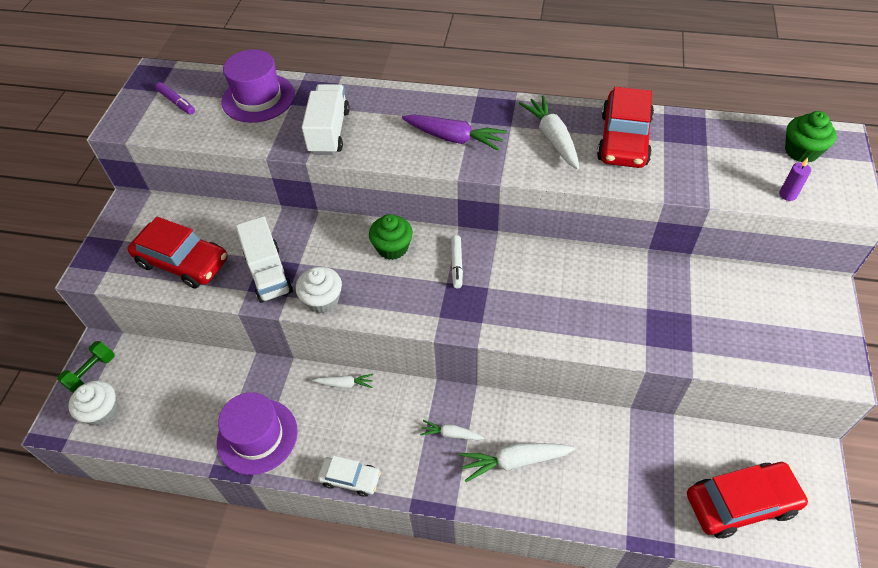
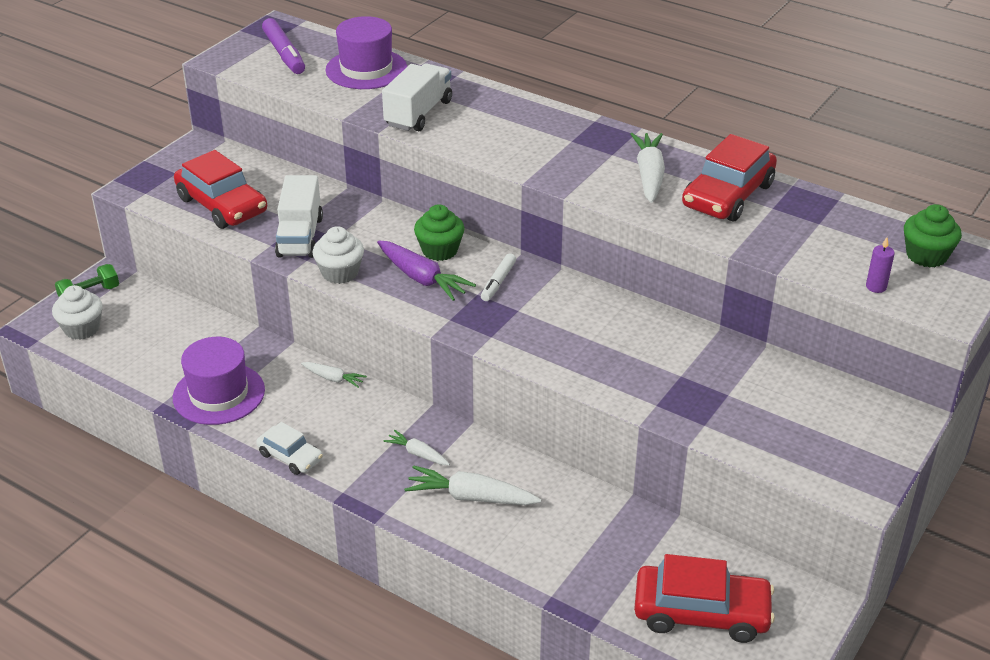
camera: 20 degrees right, 15 degrees down
(176, 102) = (284, 54): purple marker -> purple marker, size x1.59
(454, 138) = (543, 149): purple carrot -> purple carrot (422, 278)

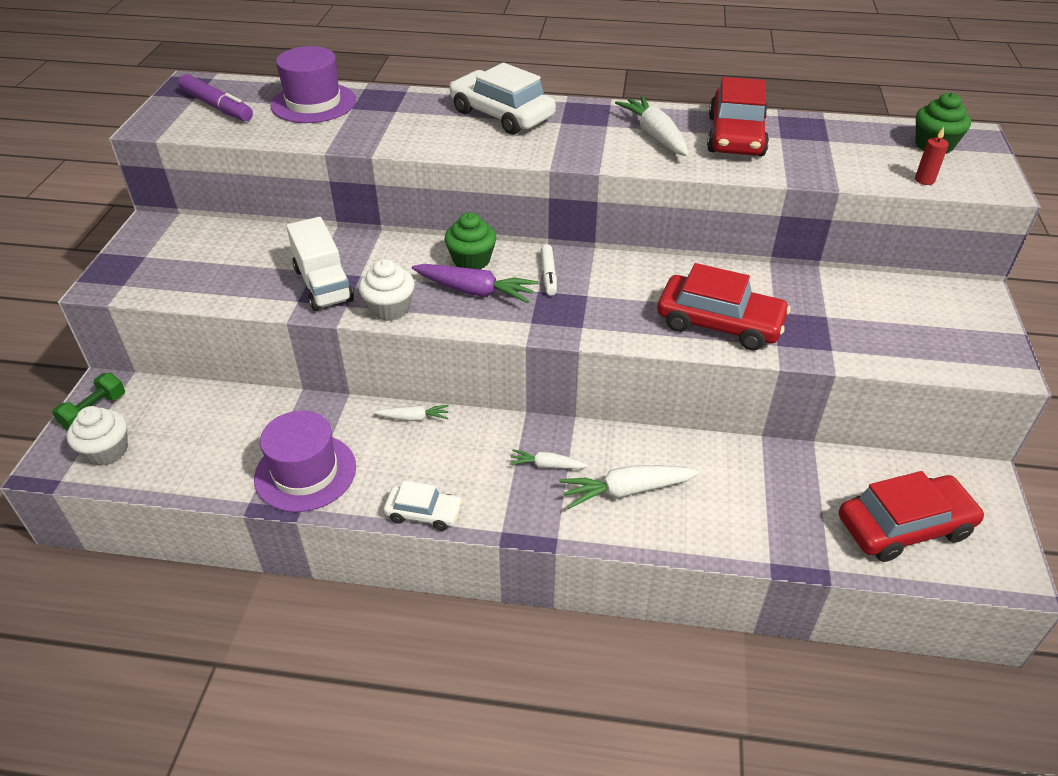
camera: 25 degrees left, 5 degrees up
(222, 205) = (218, 275): red car -> red car (719, 323)
(418, 113) = (397, 131): white truck -> none
(523, 120) = (502, 115): none -> white car
(876, 287) = (924, 180): purple candle -> red candle

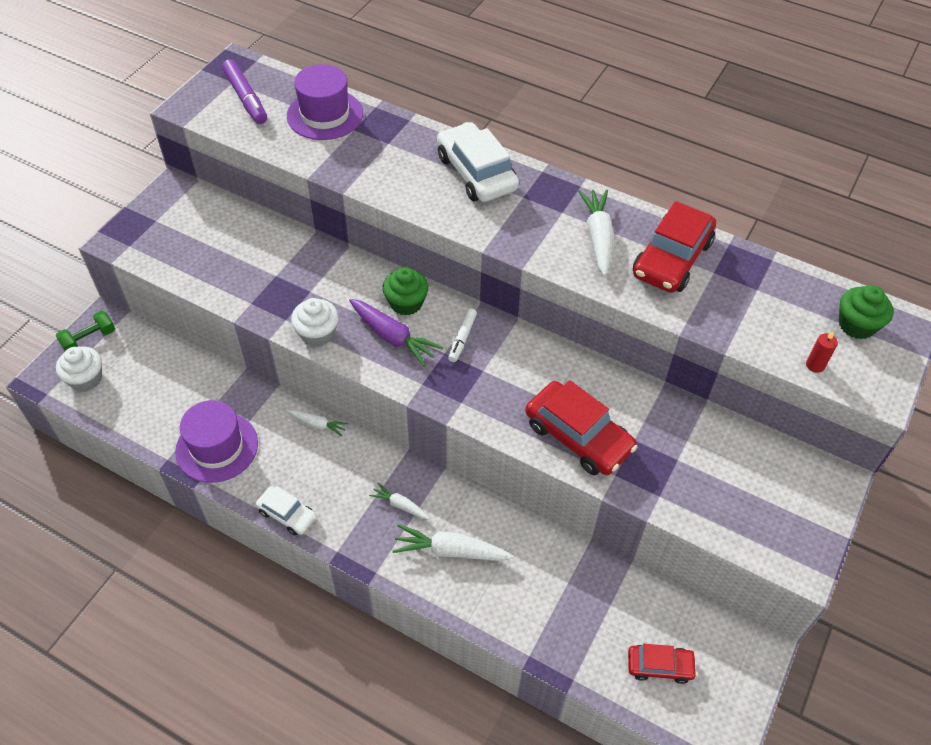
camera: 20 degrees right, 10 degrees up
(323, 285) = (277, 292): white truck -> none
(904, 526) = (659, 666): red car -> red car, size x0.57

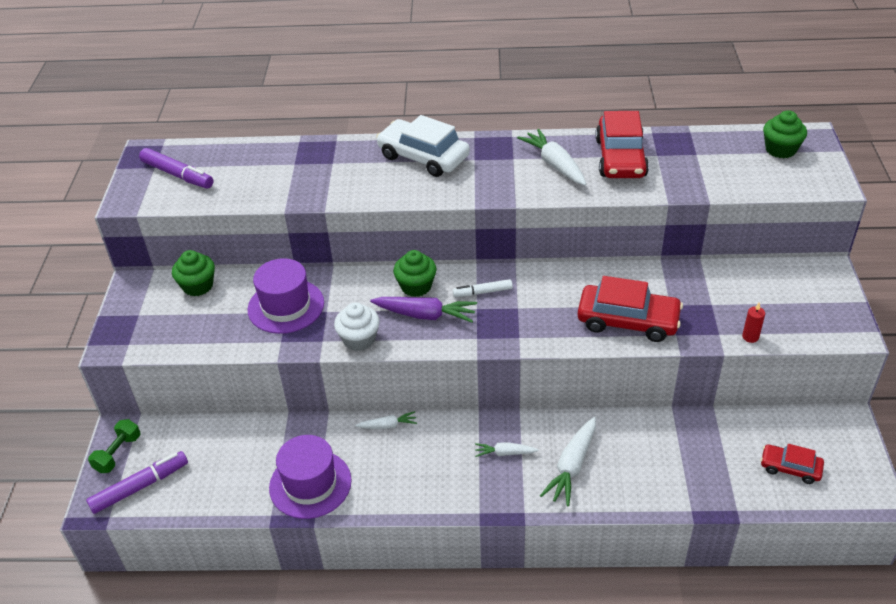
camera: 25 degrees left, 10 degrees down
(86, 379) = (140, 487): white cupcake -> purple marker
(221, 214) = (198, 286): none -> green cupcake
(287, 514) = (414, 506): white car -> none
(325, 115) = (260, 162): purple hat -> purple hat (286, 306)
(450, 551) = (572, 466): white carrot -> white carrot turned 45 degrees counterclockwise
(462, 338) = (482, 292): white marker -> white marker turned 90 degrees clockwise
(659, 666) = (790, 468): red car -> red car turned 135 degrees counterclockwise
(815, 365) = (775, 185): red candle -> red candle (750, 337)

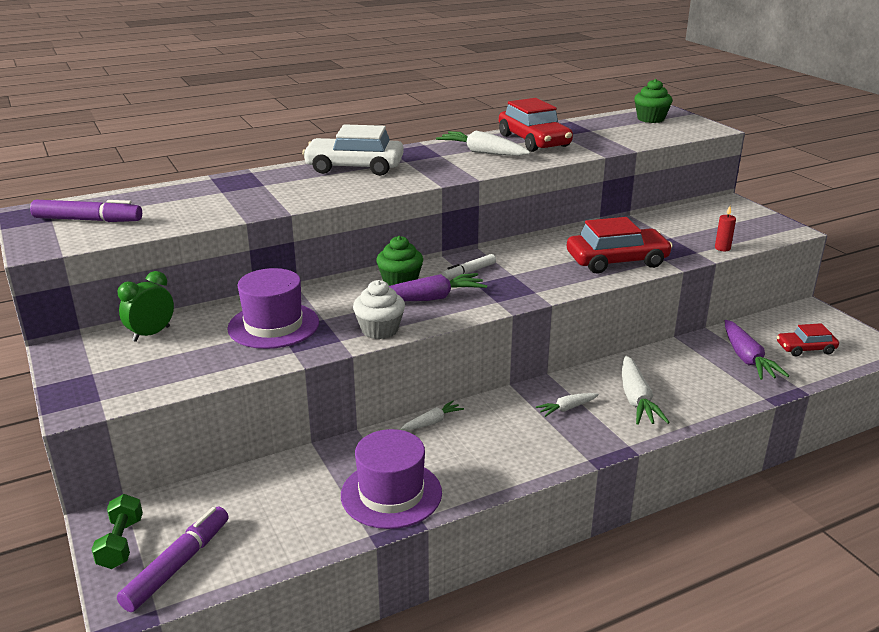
camera: 30 degrees left, 15 degrees down
(198, 286) = (151, 334): green cupcake -> green clock
(718, 458) = (747, 358): none -> purple carrot

